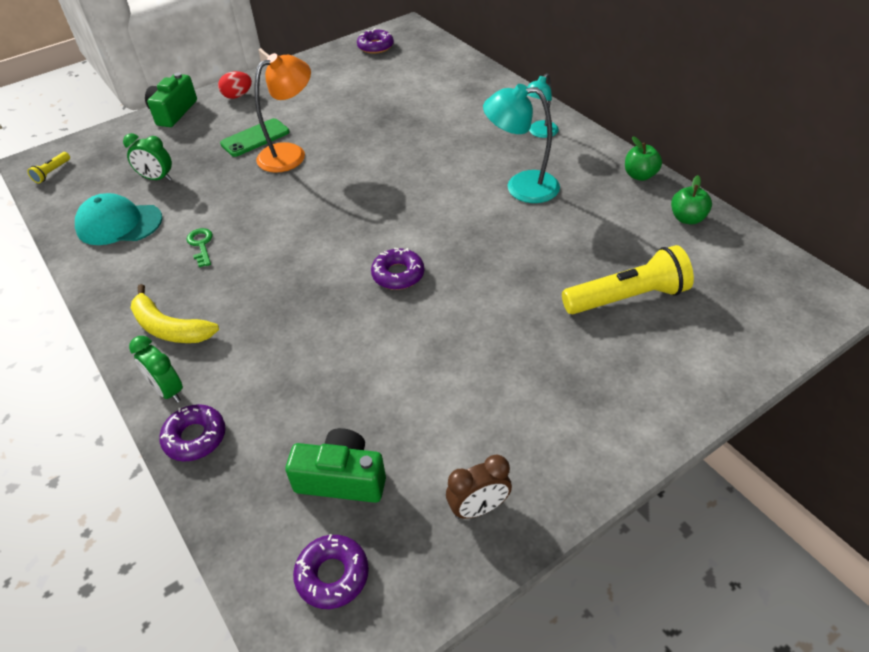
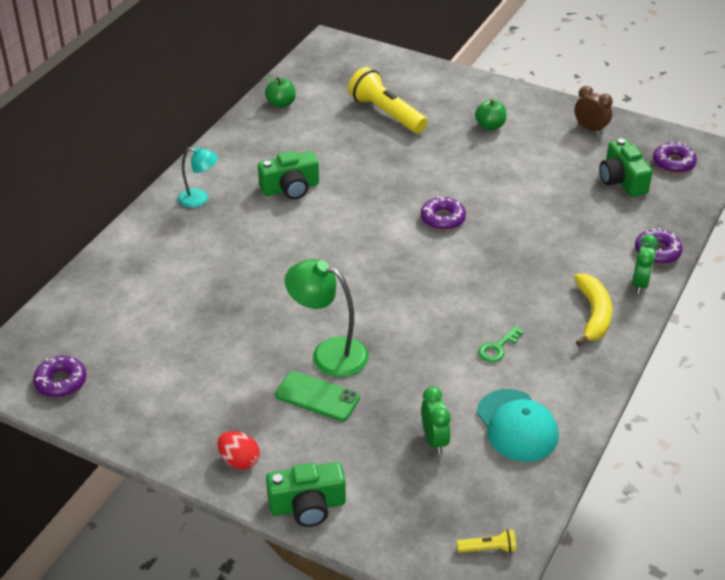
camera: 120 degrees left, 5 degrees down
(290, 154) = (329, 353): orange lamp -> green lamp
(521, 187) = (290, 188): turquoise lamp -> green camera
(640, 175) = (237, 133): green apple -> green apple (490, 126)

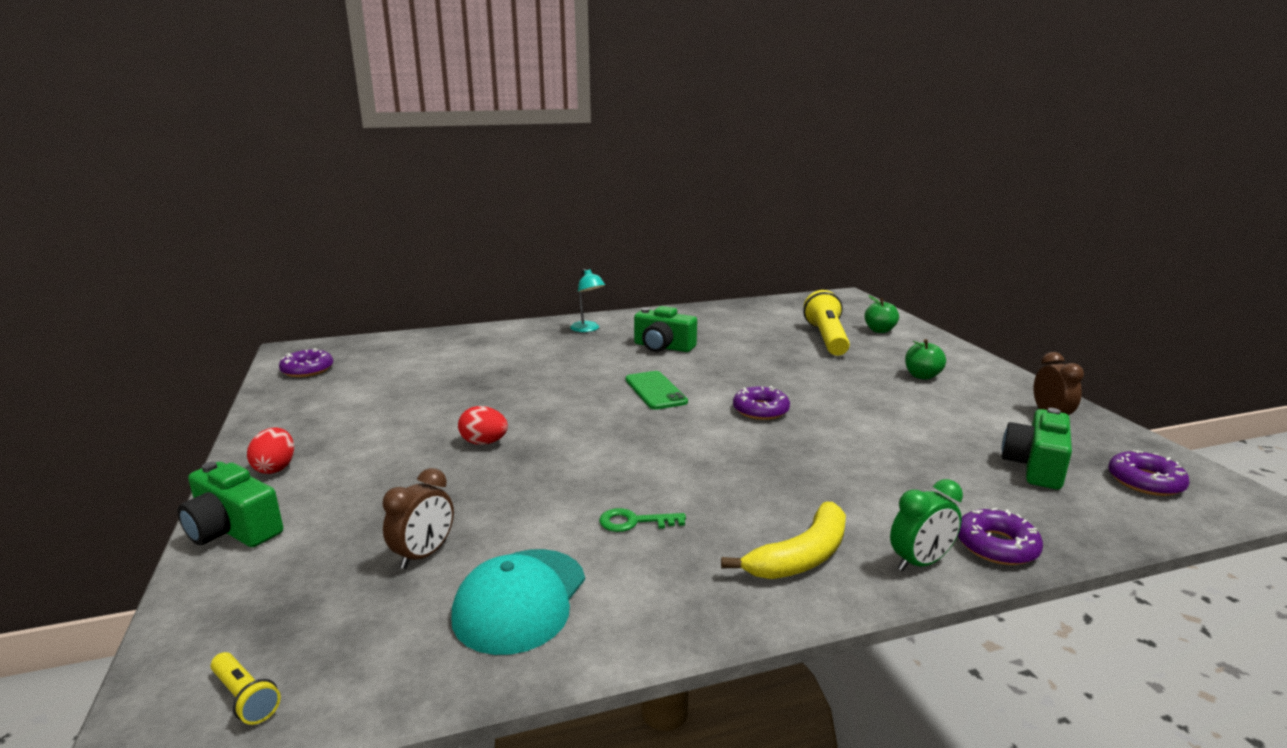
camera: 45 degrees right, 20 degrees down
(281, 104) = (745, 309): green apple -> green apple (879, 330)
(317, 396) = (414, 463): green phone -> green phone (655, 391)
(329, 353) = (484, 443): green lamp -> red egg
(434, 440) = (424, 555): green clock -> brown clock

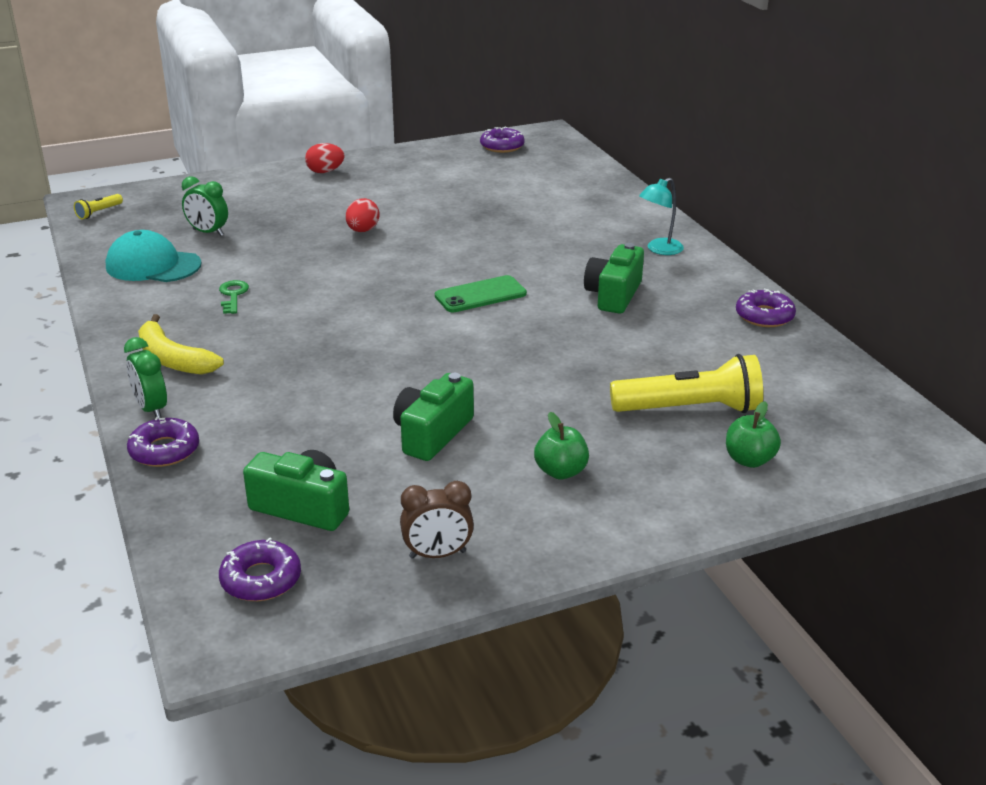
camera: 85 degrees right, 10 degrees up
(233, 529) = (248, 177): green camera -> green camera (432, 434)
(424, 555) = (208, 232): brown clock -> green clock
(760, 410) = (437, 351): purple donut -> purple donut (764, 316)

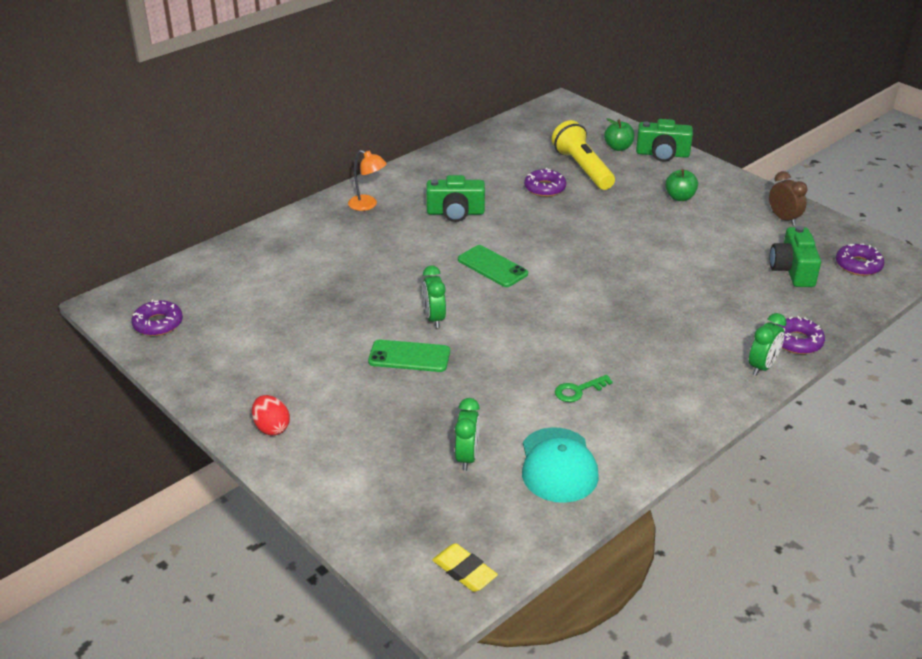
camera: 110 degrees left, 5 degrees up
(99, 212) = (464, 571): yellow flashlight -> yellow eraser
(173, 359) = (695, 384): yellow banana -> none
(363, 230) = (409, 357): red egg -> green phone
(411, 250) = (434, 318): none -> green clock
(432, 434) = (683, 245): green camera -> green camera (662, 154)
(659, 249) = (368, 205): turquoise lamp -> orange lamp
(764, 316) = (449, 157): purple donut -> purple donut (545, 188)

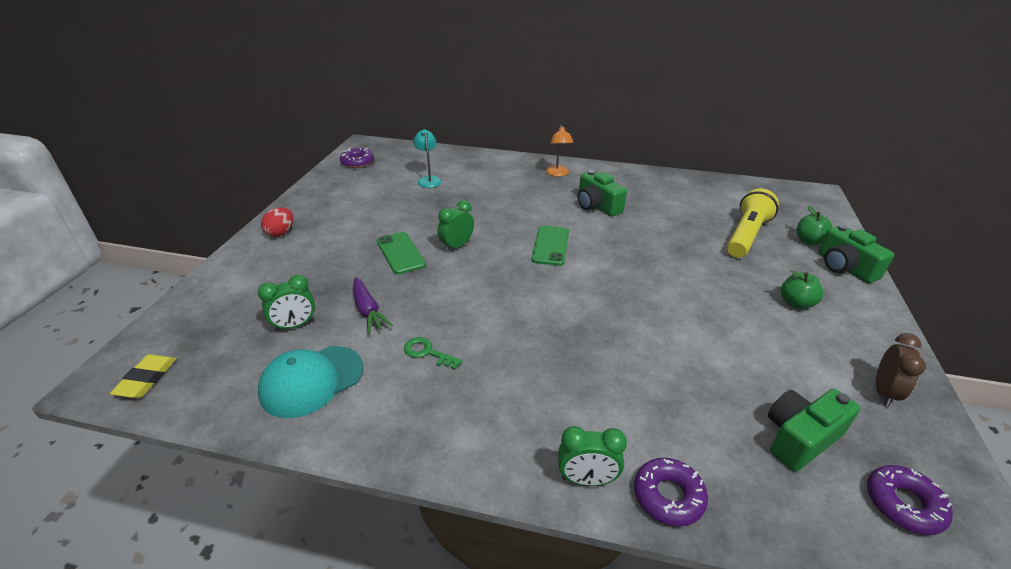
camera: 55 degrees right, 0 degrees up
(275, 288) = (429, 180): none -> turquoise lamp
(487, 406) = (368, 311): none -> purple carrot
(545, 188) = (688, 229): purple donut -> none

